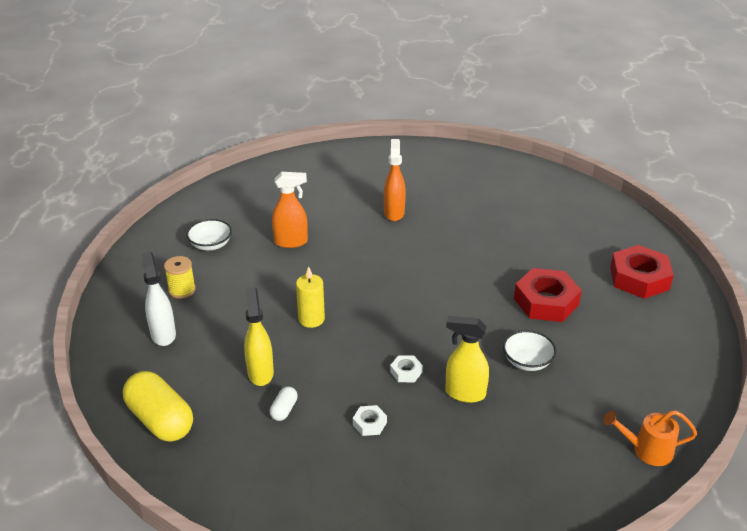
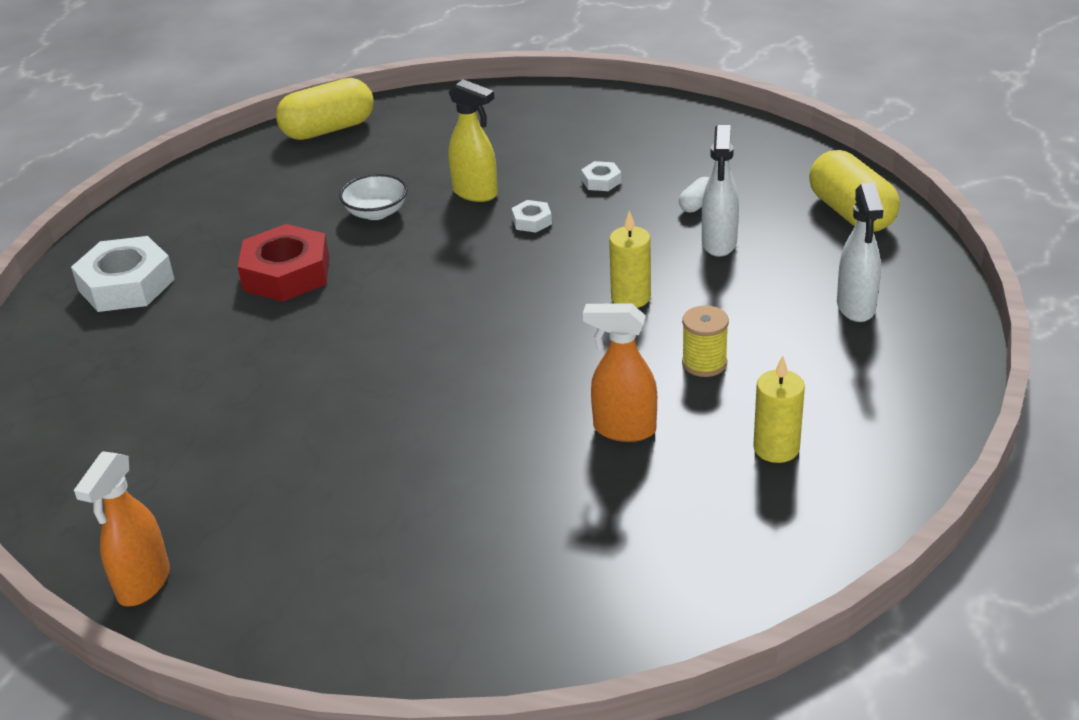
camera: 160 degrees left, 0 degrees up
(182, 290) = (829, 370): yellow spool -> yellow spool (704, 363)
(210, 245) = (776, 448): white bowl -> yellow candle
(260, 373) = (719, 244): yellow spray bottle -> white spray bottle
(394, 213) = (405, 461): orange spray bottle -> orange spray bottle (143, 584)
(639, 278) = (126, 285): red nut -> white nut
(646, 450) = (328, 129): orange watering can -> yellow capsule

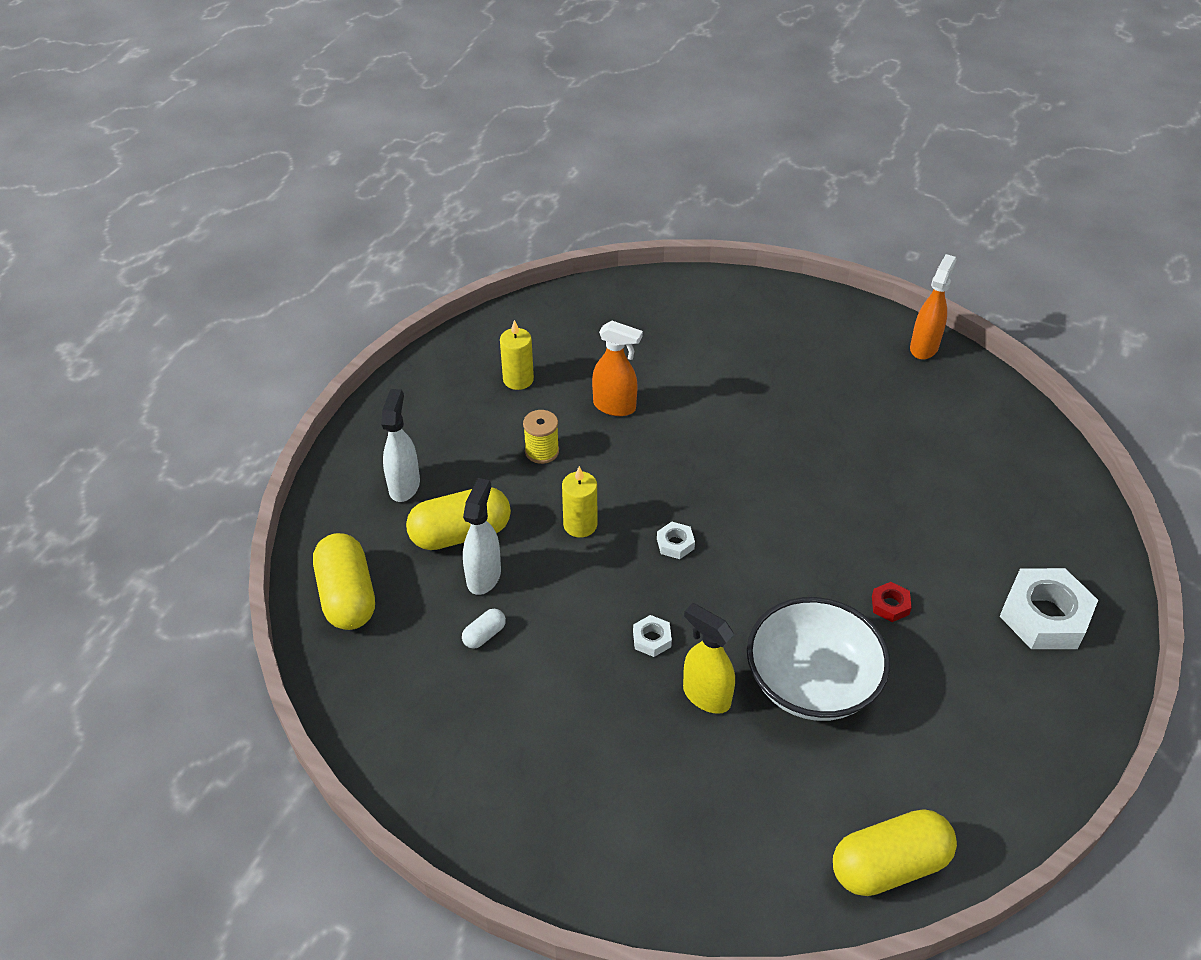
camera: 175 degrees left, 10 degrees up
(286, 273) = (890, 605): red nut -> red nut, size x0.46
(376, 212) = (811, 682): white bowl -> white bowl, size x1.95
(601, 181) = (570, 691): white nut -> white nut (675, 544)
(763, 273) = (460, 533): none -> yellow capsule

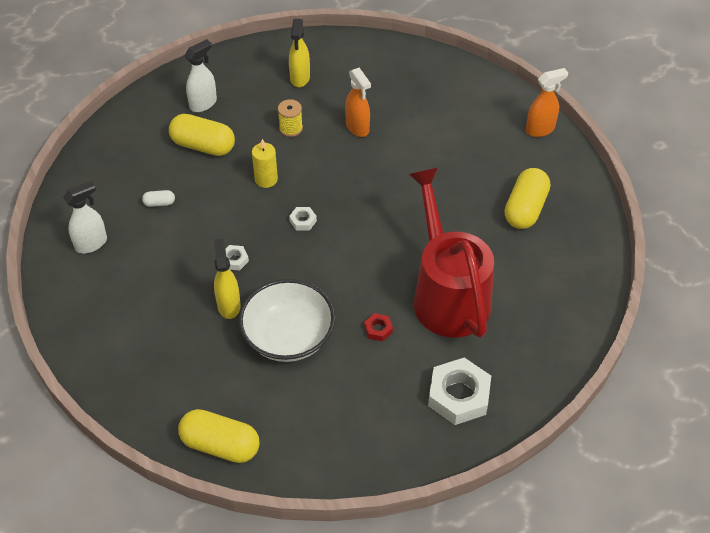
camera: 40 degrees right, 5 degrees up
(347, 596) = (119, 142): yellow capsule -> yellow capsule (525, 209)
(484, 576) = (190, 174): white spray bottle -> white spray bottle (91, 244)
(488, 391) = (300, 78): none -> yellow spray bottle
(518, 379) = (323, 81): yellow candle -> none
(908, 519) = (447, 293): none -> red watering can
(924, 347) = (587, 205): orange spray bottle -> orange spray bottle (540, 129)

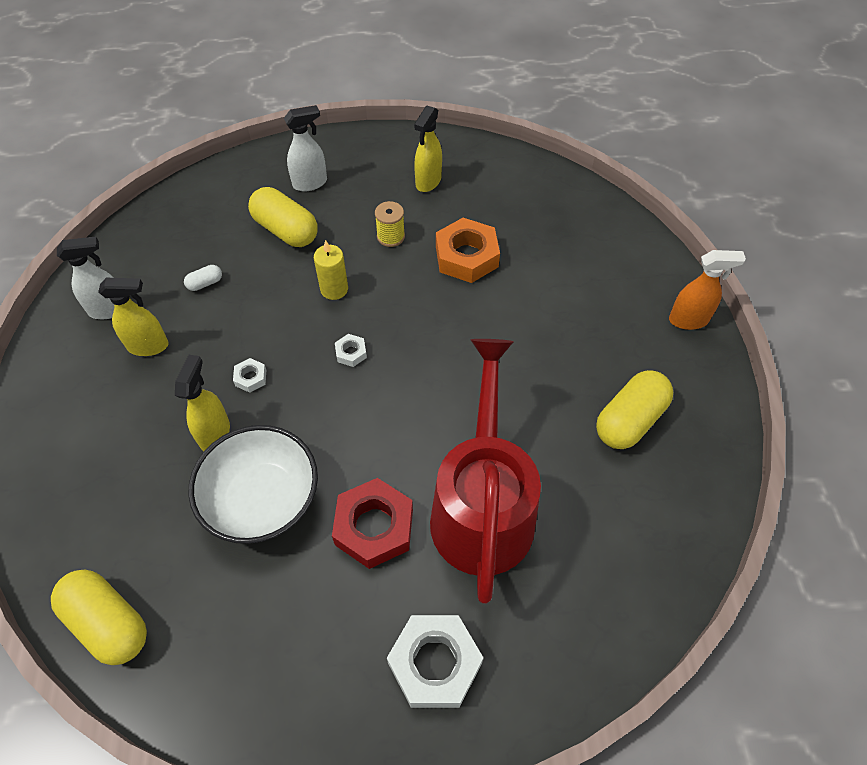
camera: 20 degrees right, 5 degrees up
(140, 261) = (149, 346): none -> yellow spray bottle
(159, 203) = (205, 283): white capsule -> white capsule turned 45 degrees counterclockwise
(357, 128) = (466, 256): orange spray bottle -> orange nut
(378, 329) = (374, 527): red nut -> red nut, size x2.19

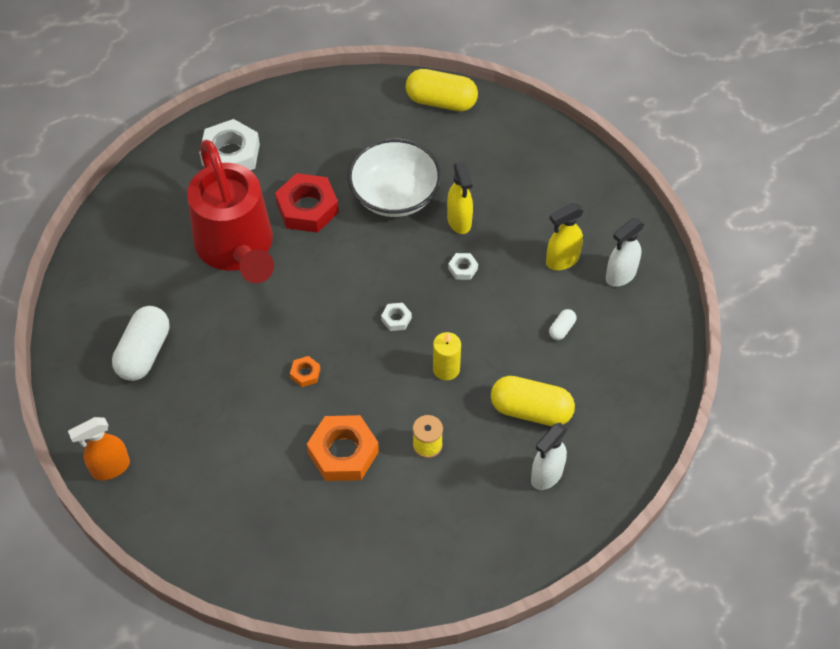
camera: 155 degrees right, 0 degrees up
(428, 182) = (427, 529): yellow spray bottle -> none
(468, 335) = (305, 373): none -> orange nut
(629, 420) = (144, 353): yellow capsule -> white capsule

